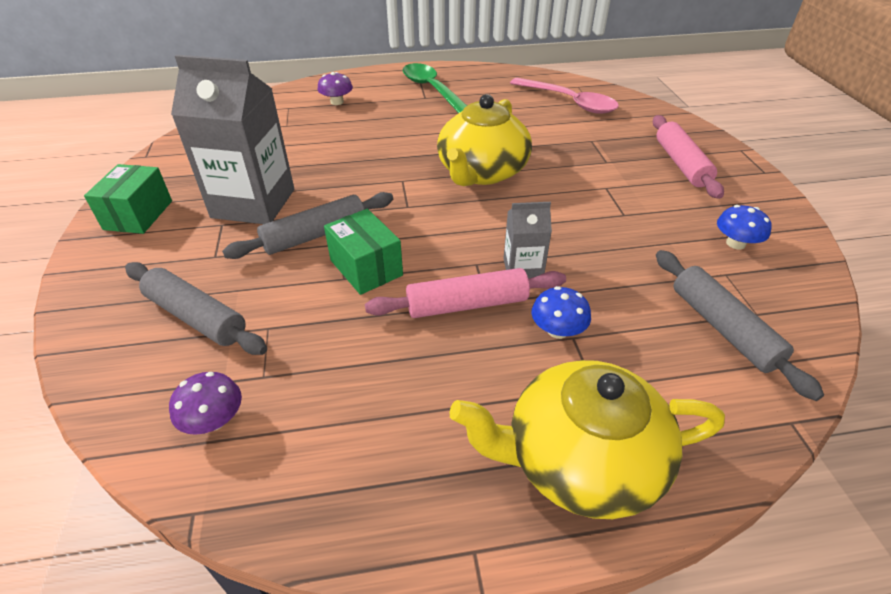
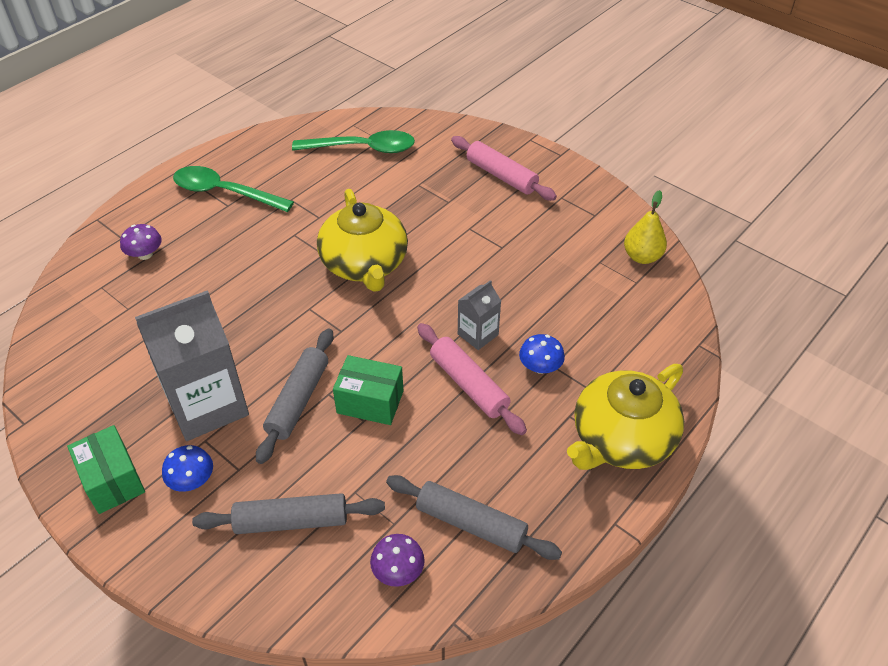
camera: 40 degrees left, 5 degrees up
(467, 304) = (468, 385): pink rolling pin -> pink rolling pin turned 75 degrees counterclockwise
(569, 102) = (363, 148): pink spoon -> green spoon
(723, 328) = (626, 304): grey rolling pin -> grey rolling pin (471, 523)
(735, 243) = (587, 232): blue mushroom -> blue mushroom (192, 480)
(787, 294) = (642, 257): none -> yellow pear

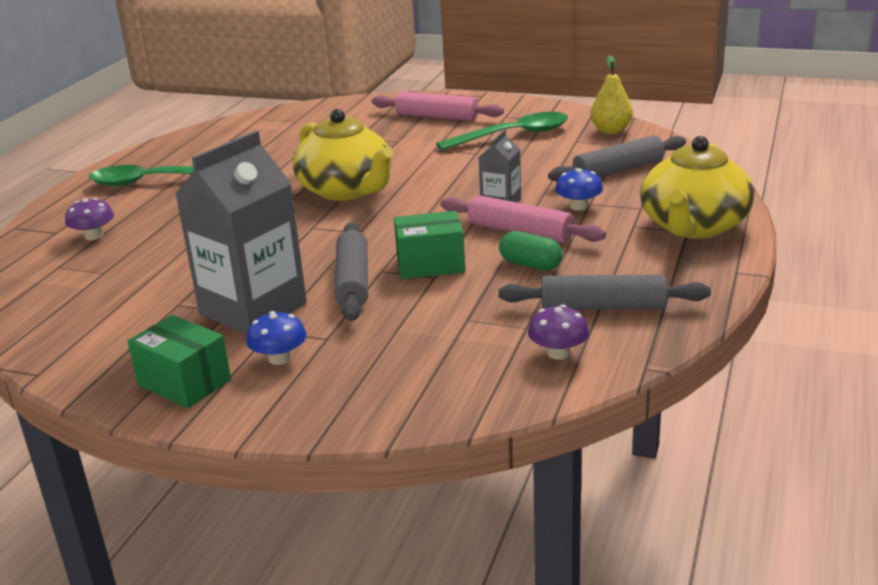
camera: 20 degrees left, 20 degrees down
(291, 521) = (416, 354): grey rolling pin -> grey rolling pin (618, 170)
(363, 148) = (282, 129): green spoon -> green spoon (513, 135)
(448, 437) = (530, 265): none -> green capsule

